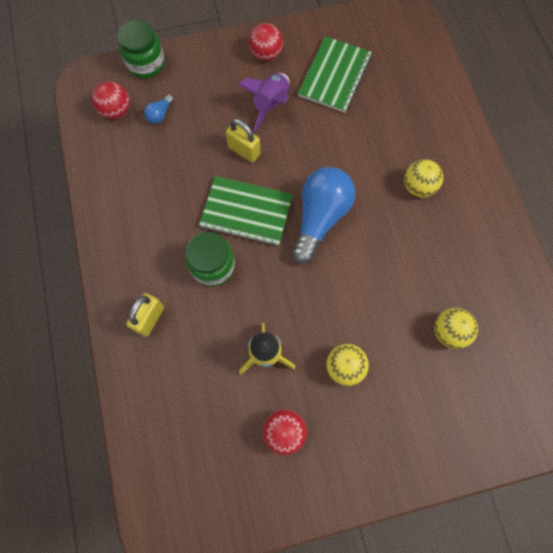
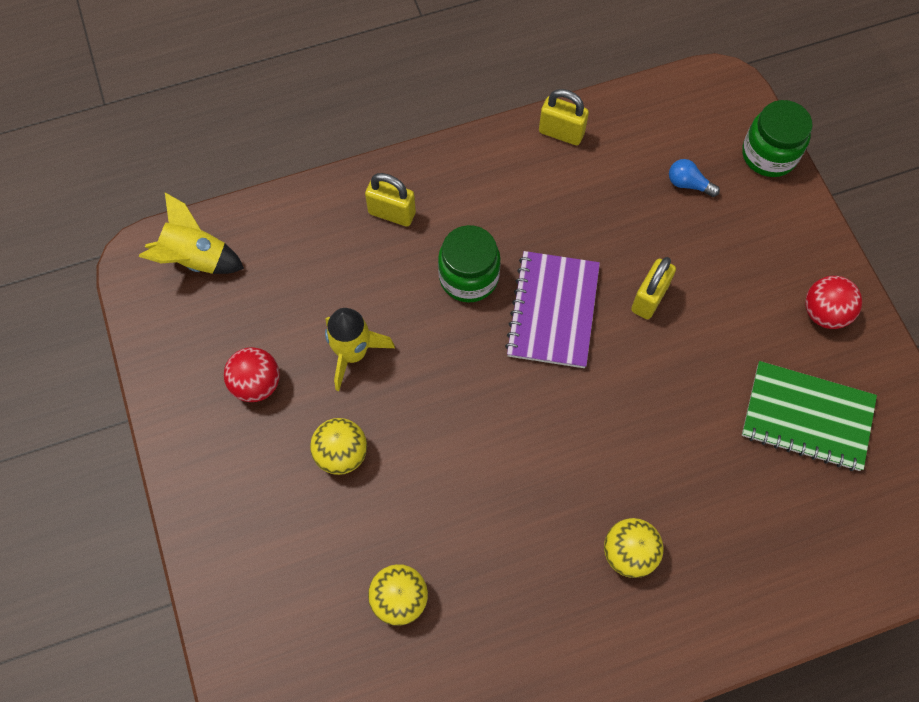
camera: 85 degrees right, 5 degrees down
(101, 190) = (561, 133): none -> yellow padlock
(116, 111) = (683, 130): red ball -> none
(167, 483) = (196, 259): none -> yellow rocket
(246, 212) = (553, 311): green notebook -> purple notebook
(270, 104) = (734, 327): purple rocket -> none
(320, 218) = (556, 409): blue light bulb -> none

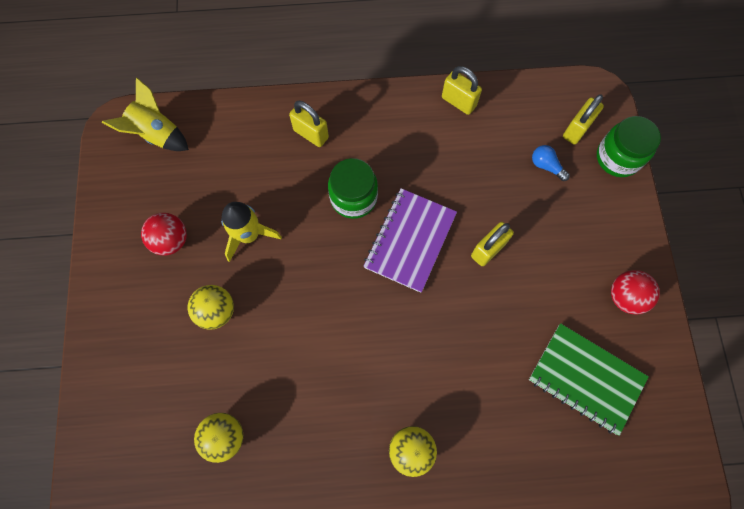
camera: 15 degrees right, 5 degrees up
(711, 133) = (576, 129): none -> yellow padlock

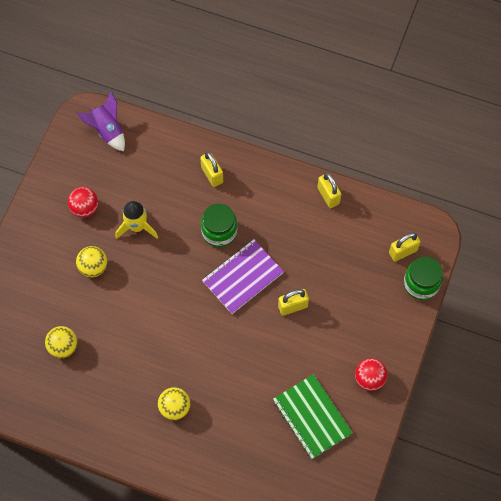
camera: 25 degrees right, 5 degrees down
(157, 134) = (107, 131): yellow rocket -> purple rocket
(546, 166) = (365, 268): blue light bulb -> none

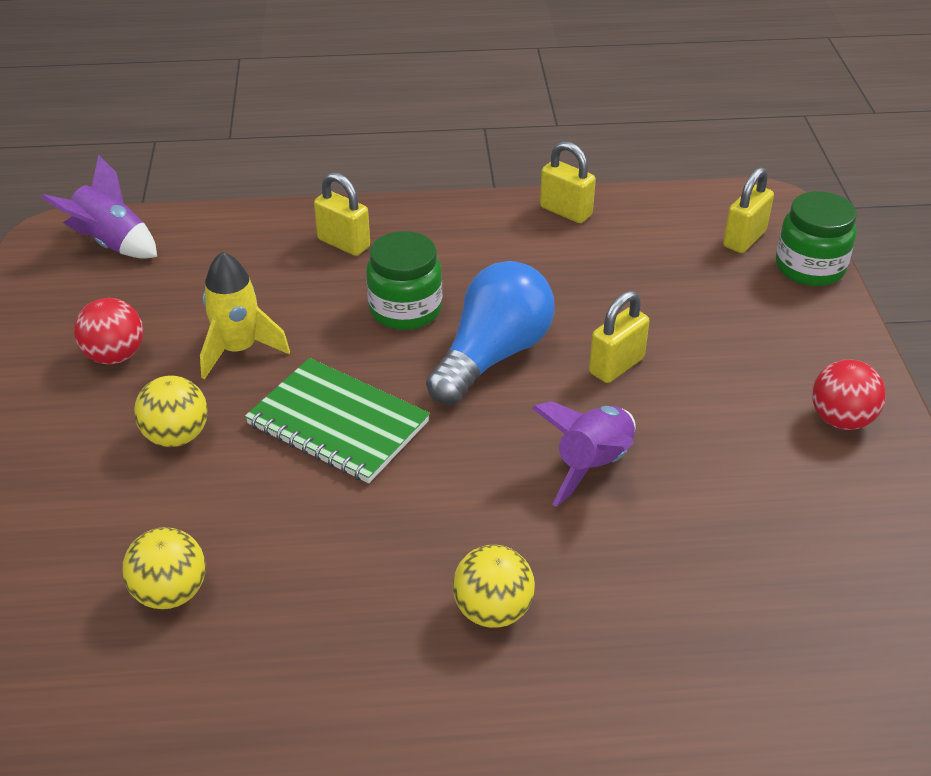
camera: 25 degrees left, 25 degrees down
(242, 277) = (492, 356): purple notebook -> blue light bulb
(251, 356) = (593, 465): none -> purple rocket
(312, 417) = (787, 518): green notebook -> green notebook (338, 423)

